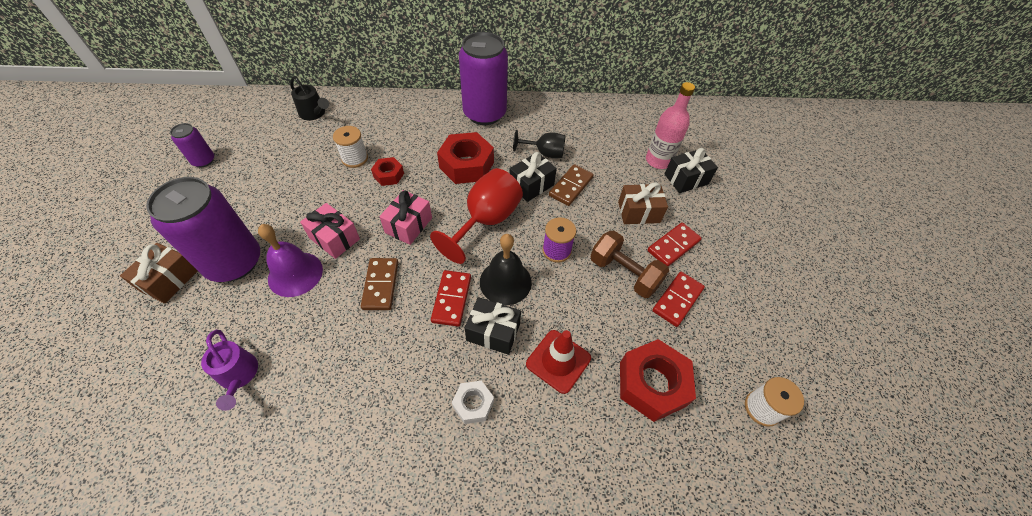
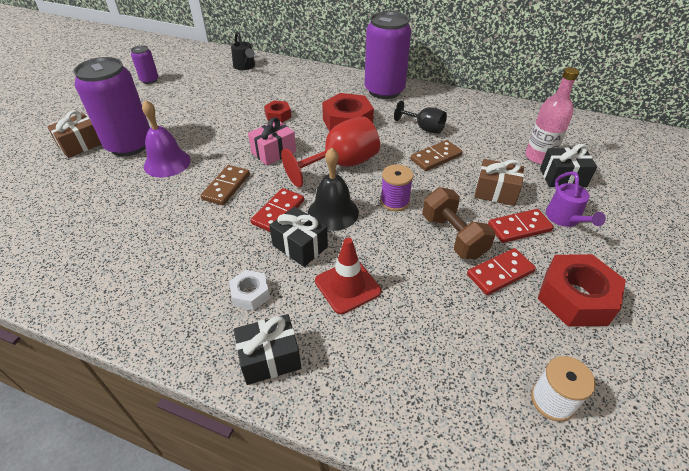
camera: 25 degrees right, 10 degrees down
(239, 376) = (86, 217): purple watering can -> purple watering can (565, 219)
(334, 238) = (210, 147): pink gift -> none
(355, 158) = (258, 100): white spool -> none
(531, 185) = (398, 148): black gift -> black gift (270, 358)
(652, 384) = (433, 335): red nut -> red nut (575, 297)

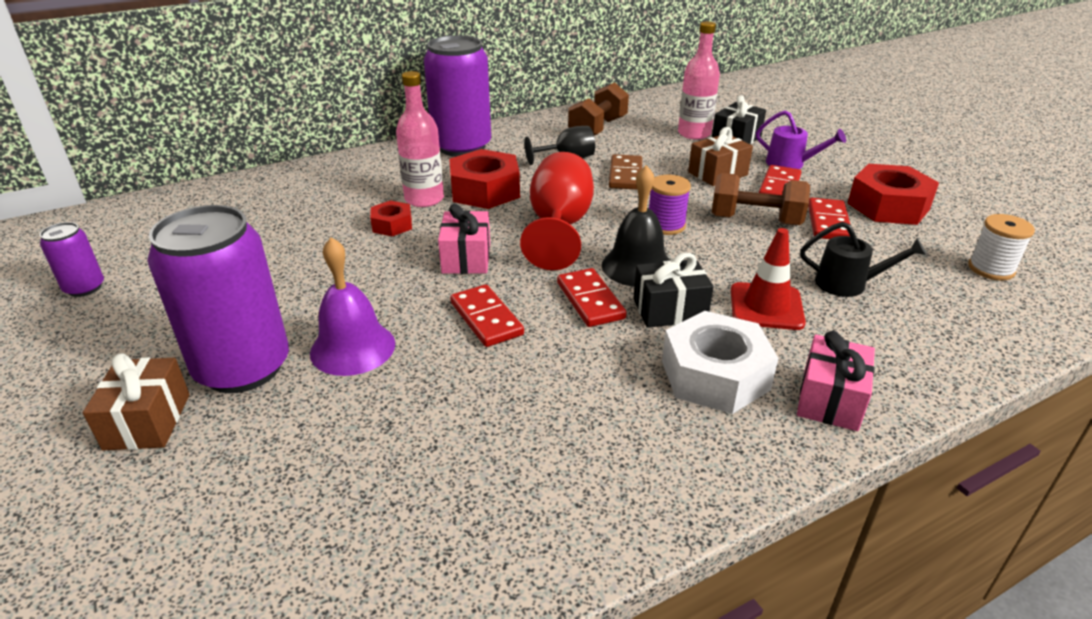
camera: 50 degrees left, 10 degrees down
(226, 187) = (486, 318): brown domino -> red domino
(245, 66) = (225, 201): black watering can -> black watering can (848, 284)
(250, 294) = (715, 375): white nut -> white nut, size x1.86
(270, 358) = (830, 399): black gift -> pink gift
(314, 110) = (424, 199): none -> pink bottle
(480, 119) = (598, 128): none -> brown dumbbell

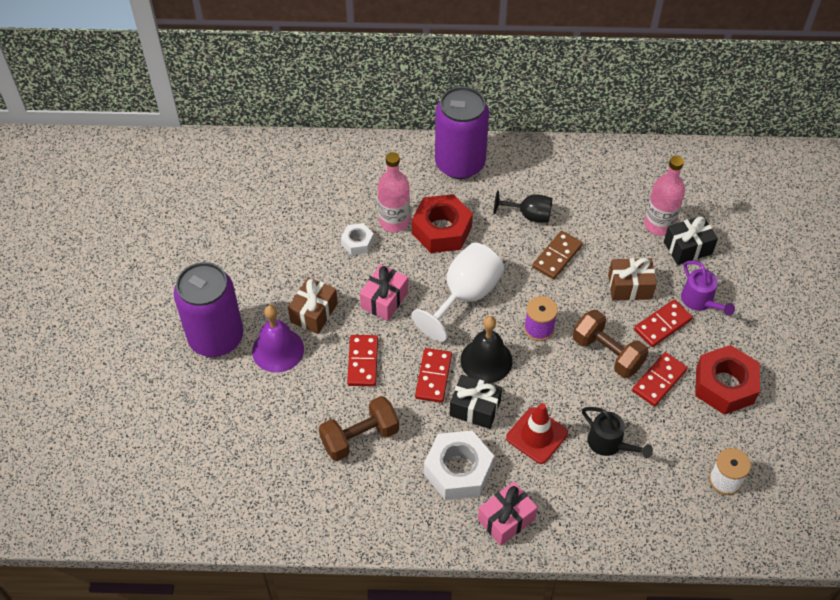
camera: 30 degrees right, 20 degrees up
(84, 288) = (157, 225): purple can -> none
(147, 421) = (159, 355): brown gift -> brown gift (314, 313)
(392, 225) = (357, 242): red nut -> white nut
(559, 227) = (465, 296): red goblet -> white goblet
(598, 128) = (584, 183): brown dumbbell -> brown dumbbell (360, 437)

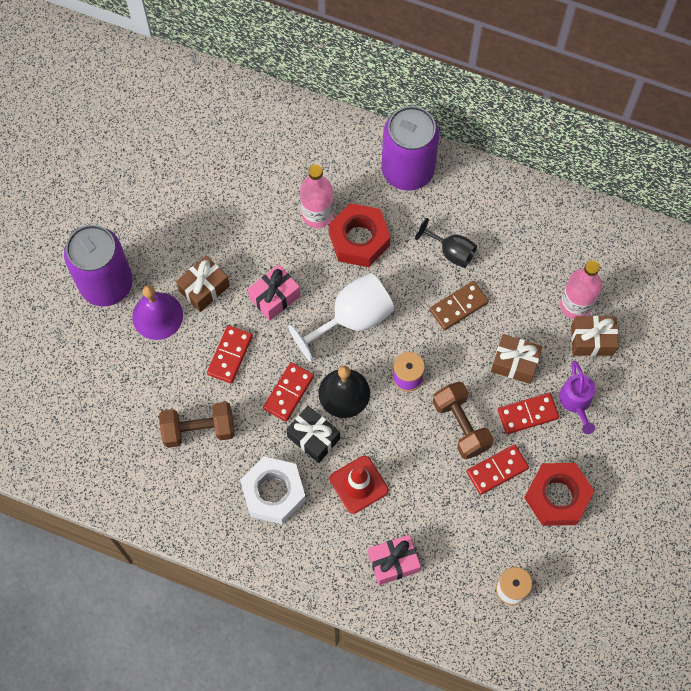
camera: 20 degrees right, 15 degrees up
(357, 242) = (273, 226): white nut -> none
(506, 519) = (297, 554): pink gift -> pink gift (393, 562)
(610, 444) = (422, 516): black watering can -> none
(687, 248) = (592, 340): black gift -> brown gift

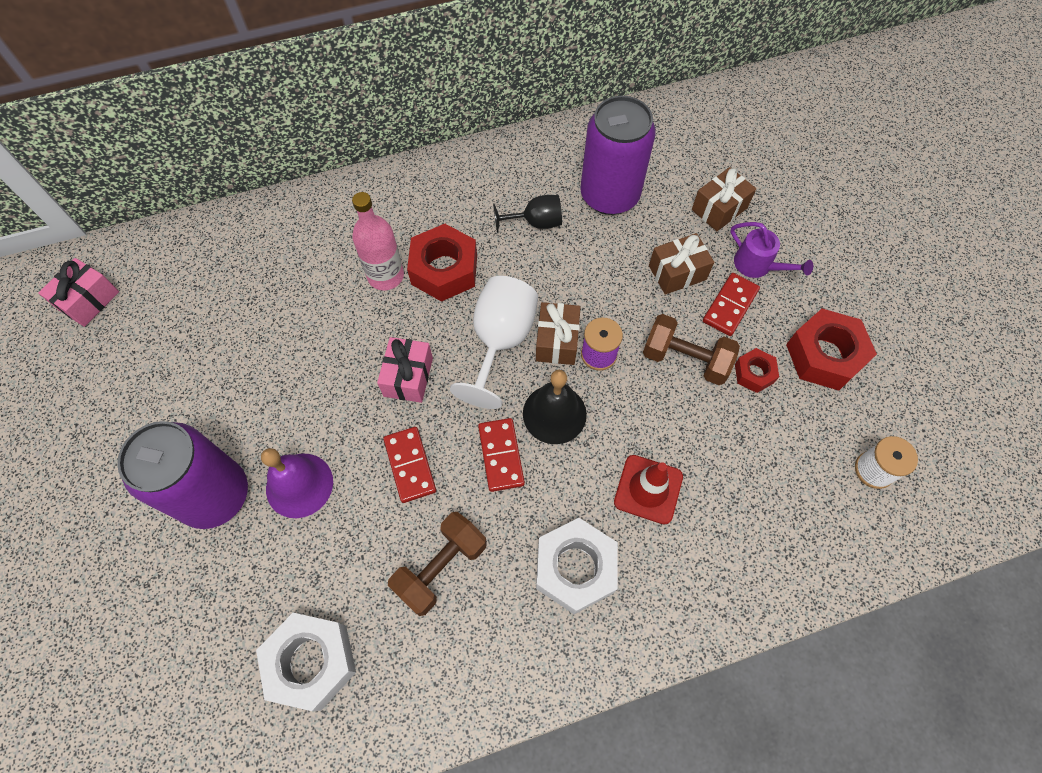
camera: 40 degrees left, 5 degrees down
(89, 423) = (311, 662): none -> white nut
(204, 288) = (328, 421): brown gift -> brown gift (557, 341)
(313, 438) = (564, 480): black gift -> none
(393, 562) = (751, 537): pink gift -> pink gift (89, 300)
(407, 170) = (436, 185): purple can -> purple can (609, 195)
(459, 306) = (585, 262): brown domino -> none
(497, 470) = (754, 373): red domino -> red nut
(575, 305) = (678, 192): pink bottle -> none

